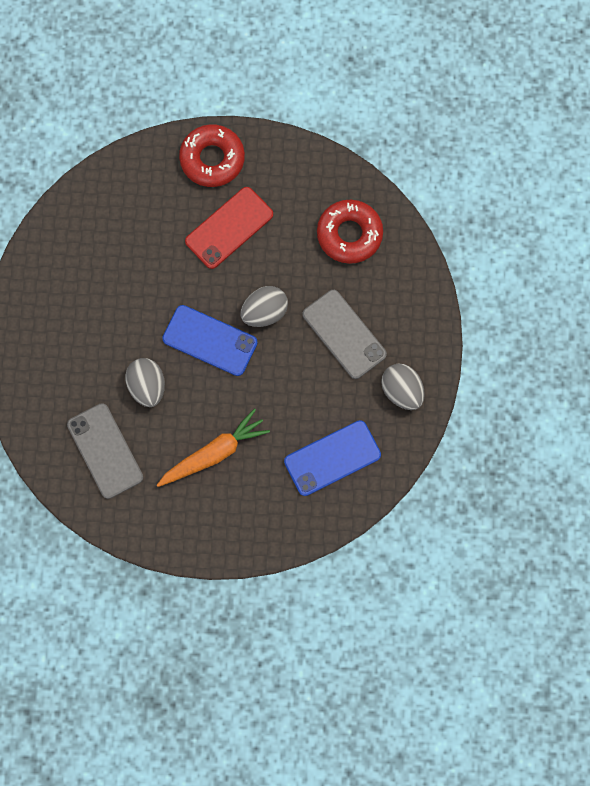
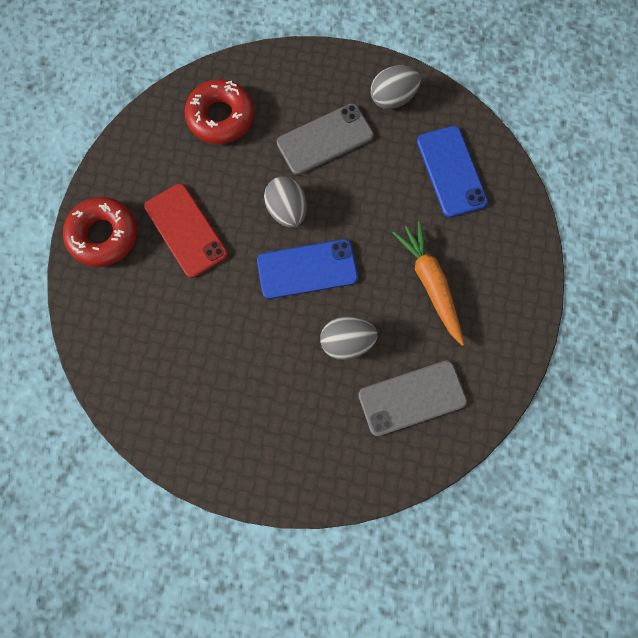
camera: 80 degrees left, 0 degrees up
(210, 340) = (307, 269): blue phone -> blue phone turned 45 degrees clockwise

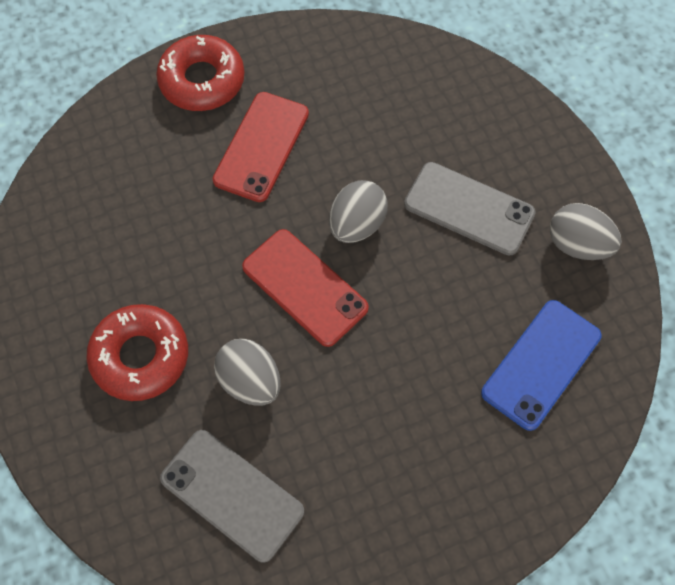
camera: 55 degrees right, 10 degrees down
(221, 117) = (411, 96): red donut -> red donut (140, 356)
(307, 269) = (304, 287): blue phone -> red phone
(430, 284) = (384, 428): orange carrot -> none

